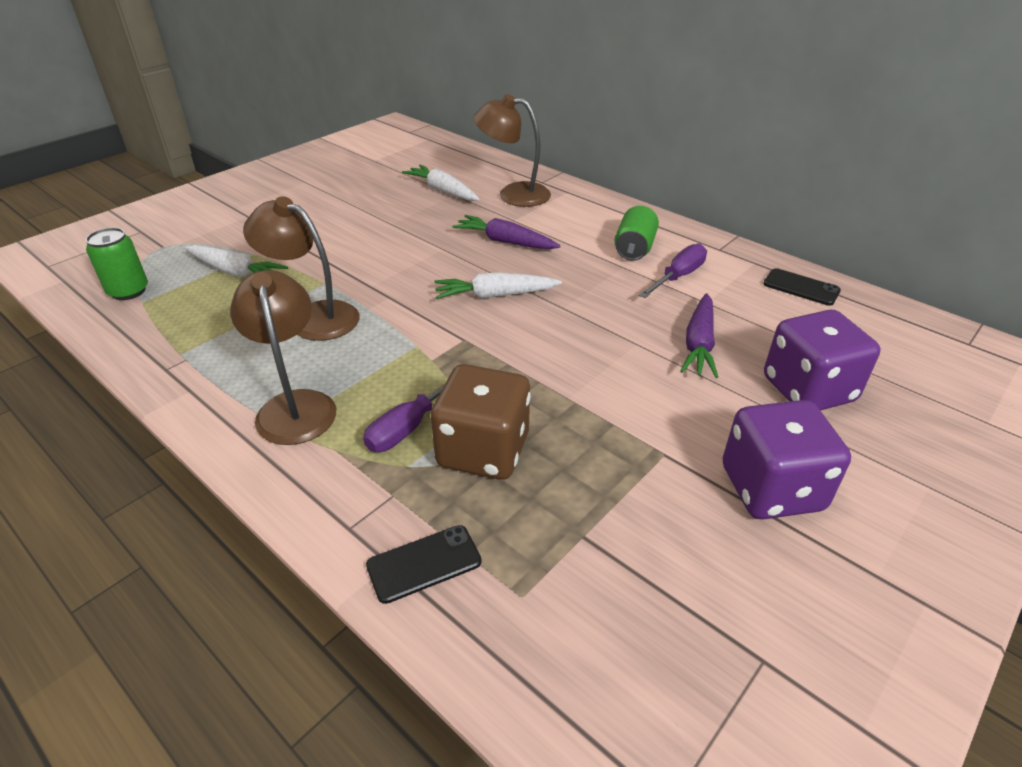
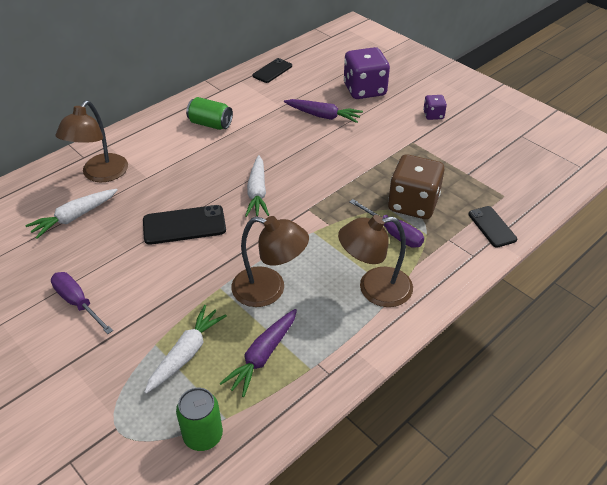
camera: 85 degrees left, 5 degrees up
(313, 317) = (269, 290): brown lamp -> brown lamp turned 105 degrees counterclockwise
(430, 251) = (184, 225): none -> black phone
(505, 241) = (181, 183): purple carrot -> purple carrot (262, 356)
(678, 276) = (250, 111): purple screwdriver -> purple screwdriver (78, 303)
(771, 488) = (433, 115): purple dice -> purple dice, size x0.48

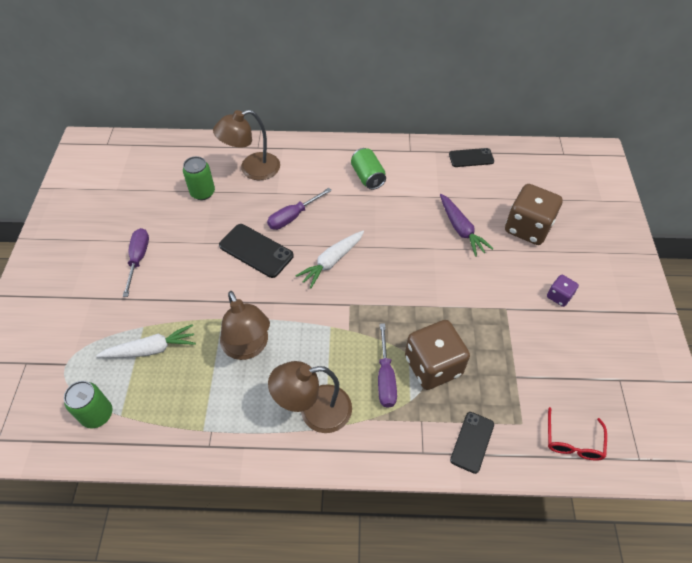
camera: 45 degrees right, 10 degrees up
(74, 217) = (202, 192): white carrot -> green can
(184, 184) = (293, 217): none -> purple screwdriver
(262, 356) = (187, 393): purple carrot -> none
(364, 90) = (527, 228): purple dice -> brown dice
(374, 289) = (314, 411): brown lamp -> brown lamp turned 45 degrees counterclockwise
(541, 184) = (573, 442): none -> red glasses

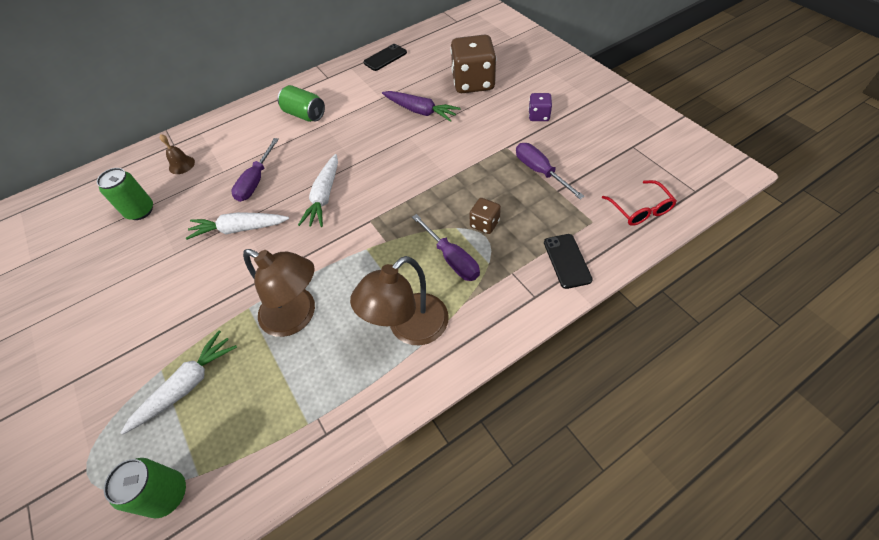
camera: 30 degrees left, 0 degrees up
(138, 259) = (107, 310): purple screwdriver -> purple screwdriver (540, 171)
(252, 169) = (181, 165): brown lamp -> brown bell
(256, 251) = (239, 229): black phone -> white carrot
(433, 366) = (484, 224): brown dice -> brown dice, size x0.48

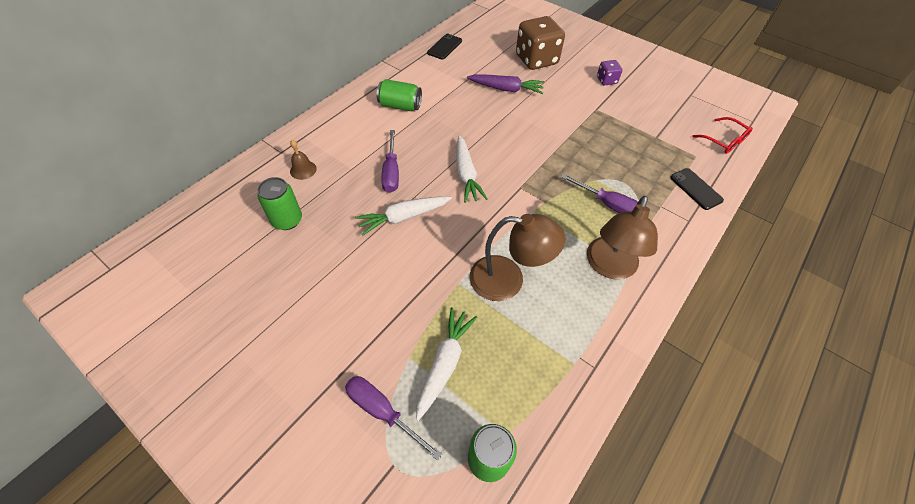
camera: 25 degrees left, 0 degrees up
(484, 224) = (617, 172): brown dice -> none
(540, 171) = (634, 124): purple screwdriver -> purple screwdriver (382, 411)

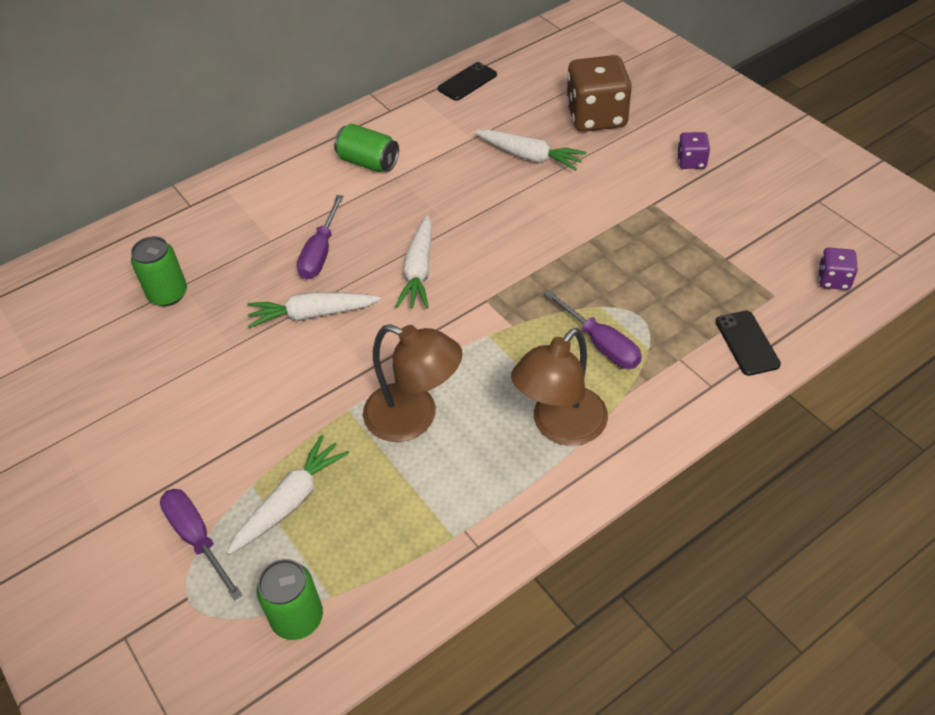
camera: 20 degrees right, 5 degrees down
(303, 170) = (209, 233): brown bell -> none
(506, 89) = (530, 156): purple carrot -> white carrot
(724, 141) = (833, 280): red glasses -> purple dice

